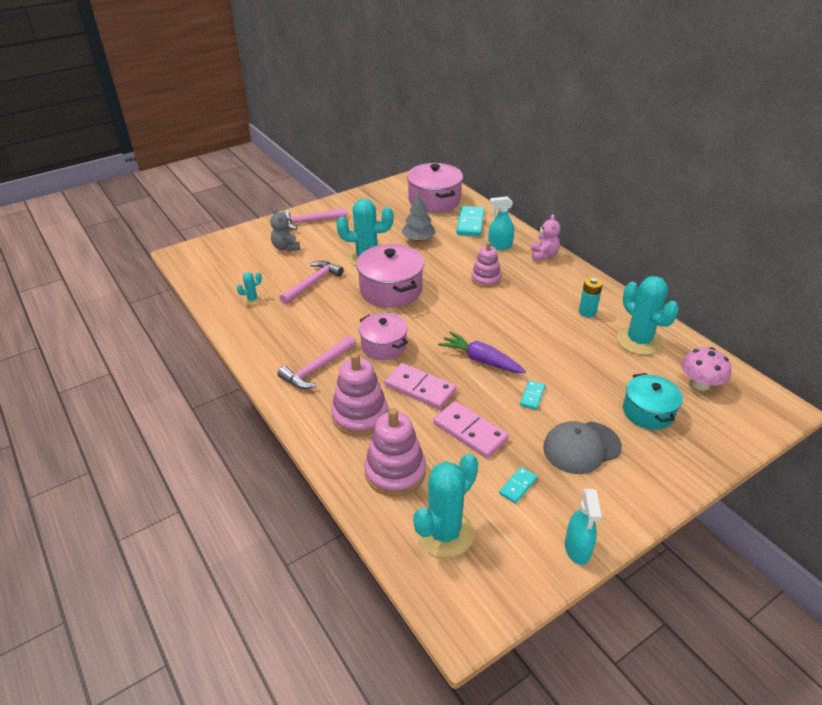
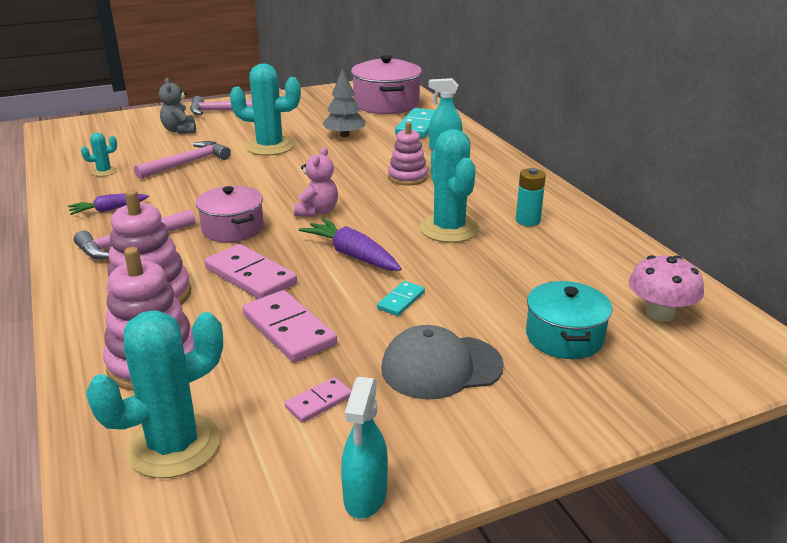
camera: 10 degrees right, 10 degrees down
(280, 339) = (109, 210): none -> purple carrot
(391, 290) = (279, 177): pink pot -> none
(518, 486) = (319, 402): turquoise domino -> pink domino
(543, 255) = (497, 161): pink teddy bear -> pink teddy bear (317, 211)
(639, 341) = (587, 257): turquoise cactus -> turquoise cactus (449, 229)

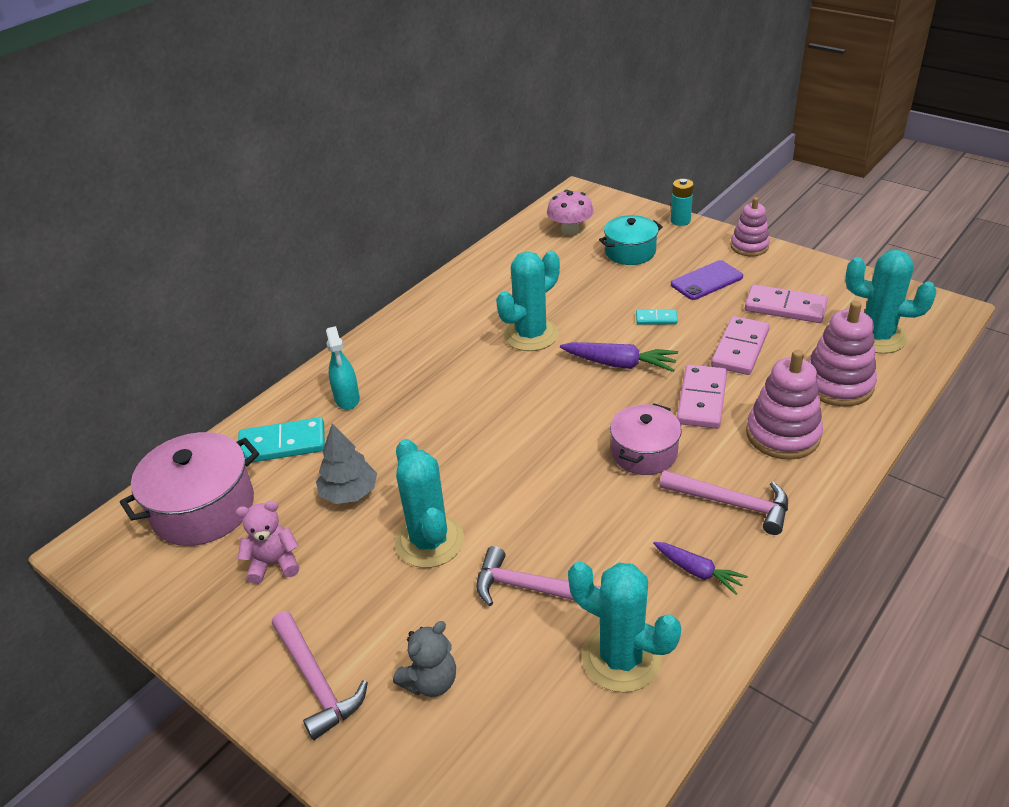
camera: 115 degrees left, 10 degrees up
(104, 172) = (621, 658): turquoise cactus -> turquoise cactus, size x2.17
(317, 211) = (564, 418): pink teddy bear -> pink teddy bear (274, 563)
(319, 402) = (785, 307): pink domino -> pink domino, size x1.88
(352, 255) = (619, 364): purple carrot -> purple carrot turned 90 degrees counterclockwise
(365, 496) = (823, 268): turquoise spray bottle -> none
(407, 177) = (443, 395): pink stacking toy -> pink stacking toy (749, 246)
(441, 367) = (706, 281): grey cap -> purple phone
(528, 220) = (482, 304): turquoise battery -> turquoise battery (680, 221)

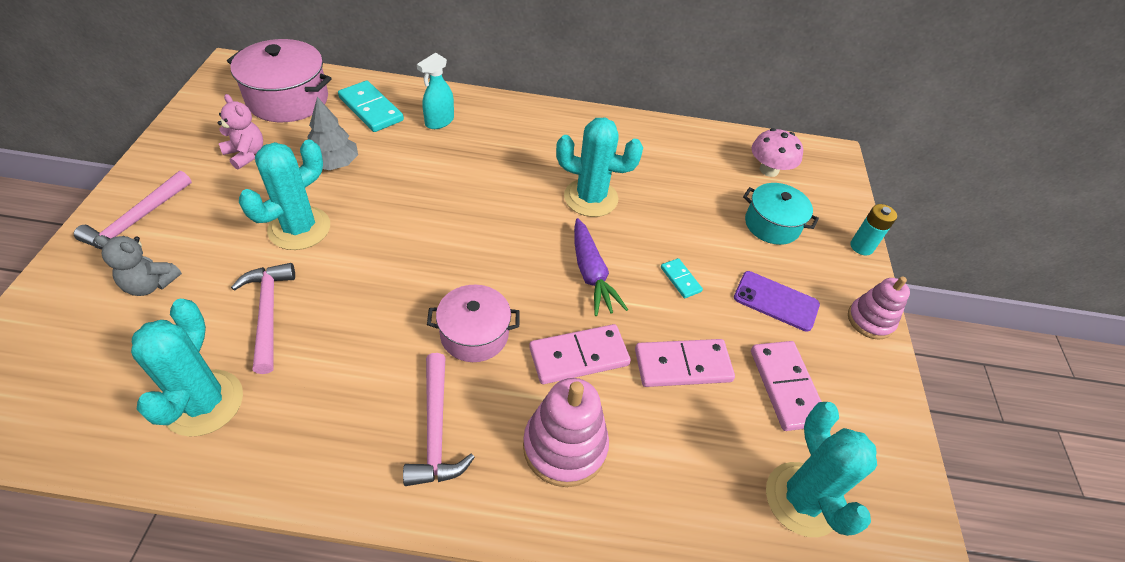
camera: 50 degrees right, 10 degrees up
(697, 571) = (330, 429): purple carrot -> none
(837, 384) = (683, 479): pink stacking toy -> none

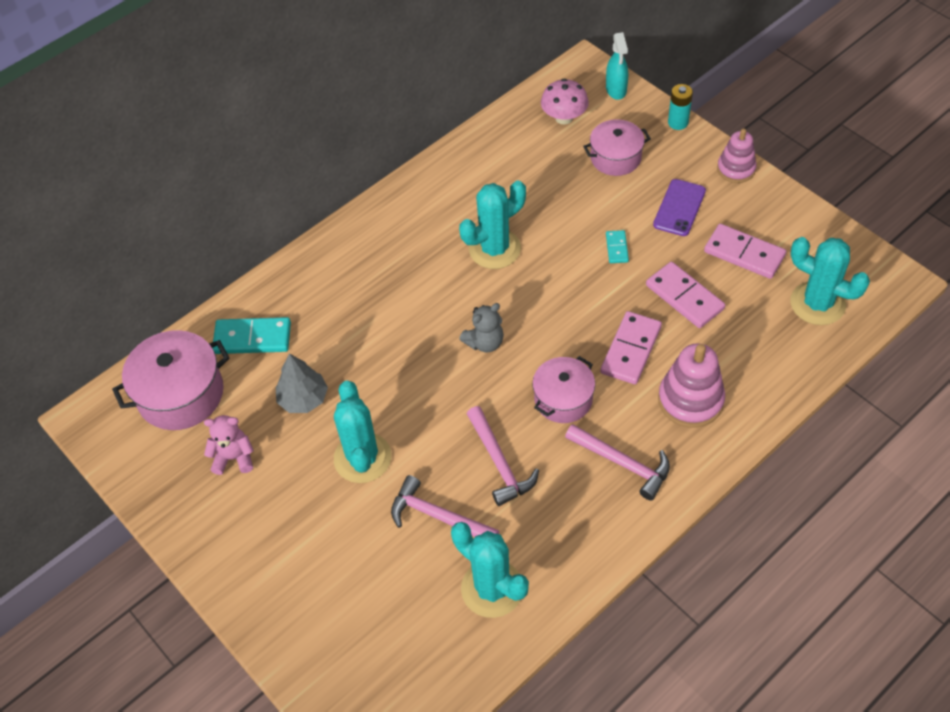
camera: 40 degrees left, 5 degrees up
(138, 221) = (256, 568): pink hammer -> pink hammer (499, 463)
(150, 284) = (342, 583): grey teddy bear -> grey teddy bear (485, 342)
(439, 122) = (315, 297): turquoise spray bottle -> turquoise spray bottle (616, 90)
(591, 274) = (568, 297): purple carrot -> none
(680, 279) = (617, 248): turquoise domino -> turquoise domino turned 75 degrees clockwise
(682, 365) = (684, 297): pink domino -> pink domino turned 75 degrees counterclockwise
(772, 225) = (615, 158): turquoise pot -> pink pot
(776, 301) = (679, 208): purple phone -> purple phone turned 45 degrees counterclockwise

